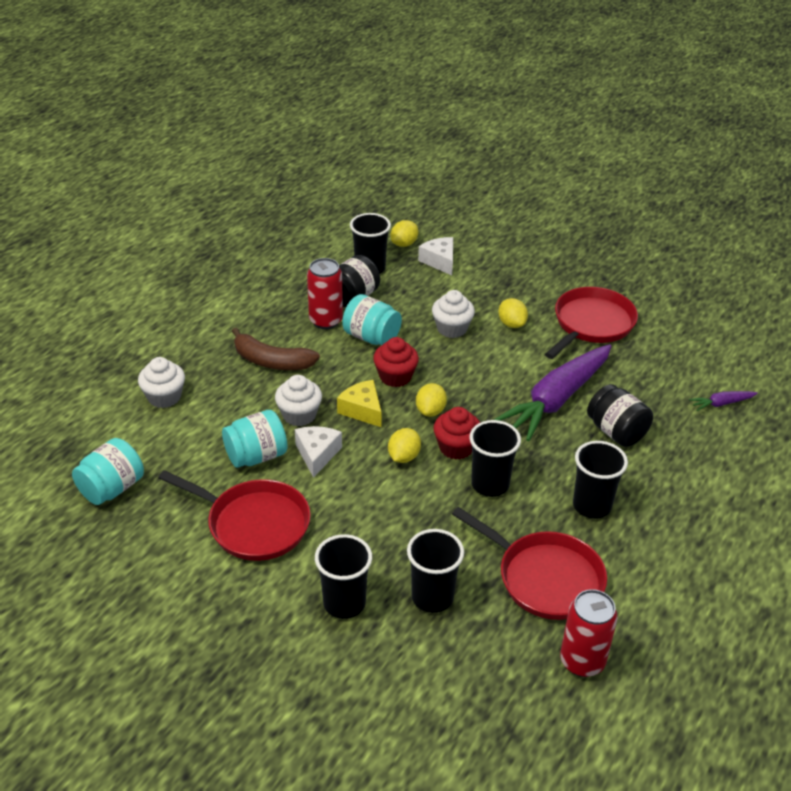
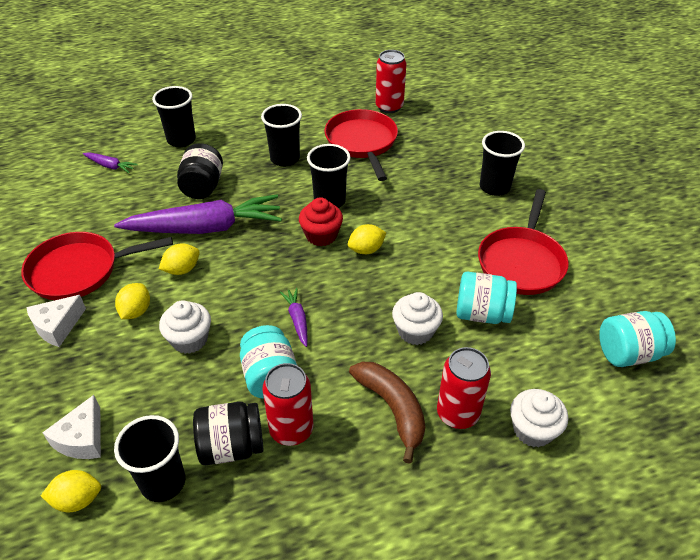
camera: 140 degrees left, 5 degrees up
(224, 380) = (457, 414): none -> red can
(253, 524) = (521, 262): red pan -> red pan turned 135 degrees counterclockwise
(317, 454) = (430, 287): white cheese -> white cheese (57, 326)
(362, 410) = (358, 304): yellow cheese -> none
(395, 376) = (297, 320): red cupcake -> purple carrot
(430, 411) = (305, 272): yellow lemon -> yellow lemon (182, 269)
(432, 597) = (437, 165): black cup -> black cup (181, 140)

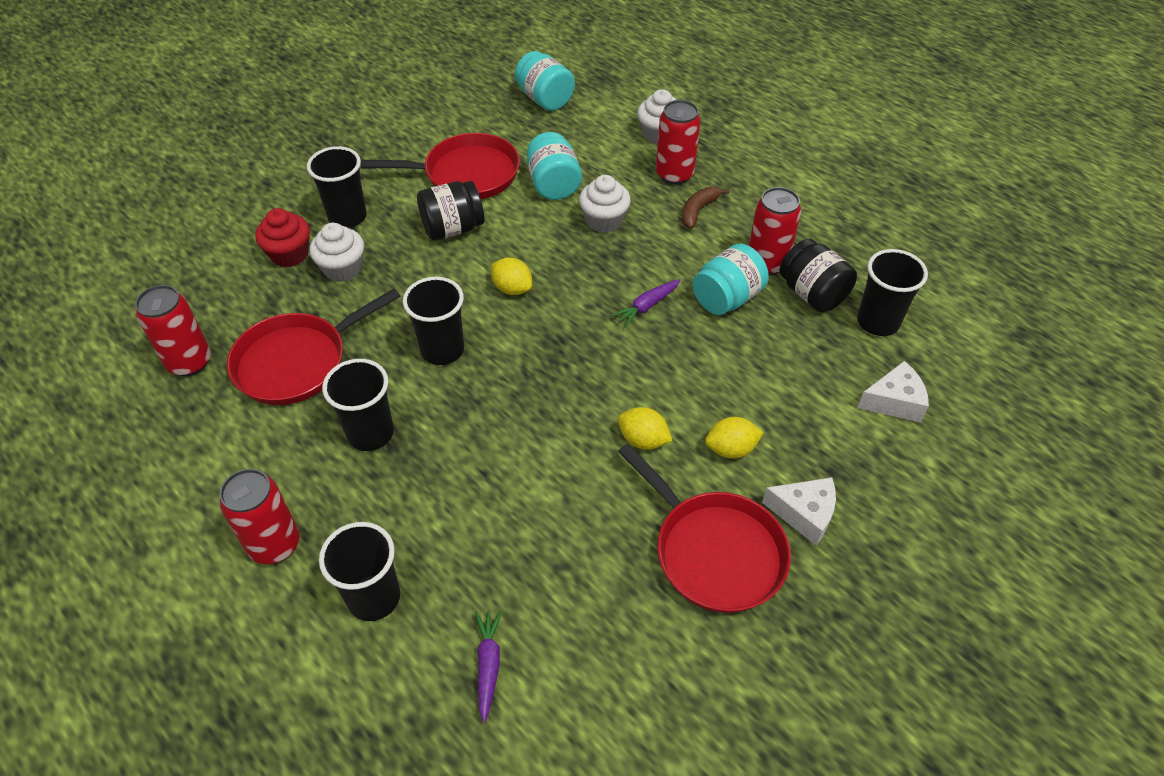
camera: 115 degrees left, 5 degrees up
(77, 500) = (941, 370): yellow lemon -> none
(189, 339) = (731, 380): white cupcake -> white cupcake (342, 268)
(202, 187) = (479, 502): black jar -> black jar (453, 228)
(205, 228) = (559, 455): purple carrot -> none
(240, 116) = (274, 544): none -> red can
(321, 235) = (510, 334): red cupcake -> red cupcake (289, 254)
(392, 409) = (698, 211): brown banana -> brown banana, size x0.63

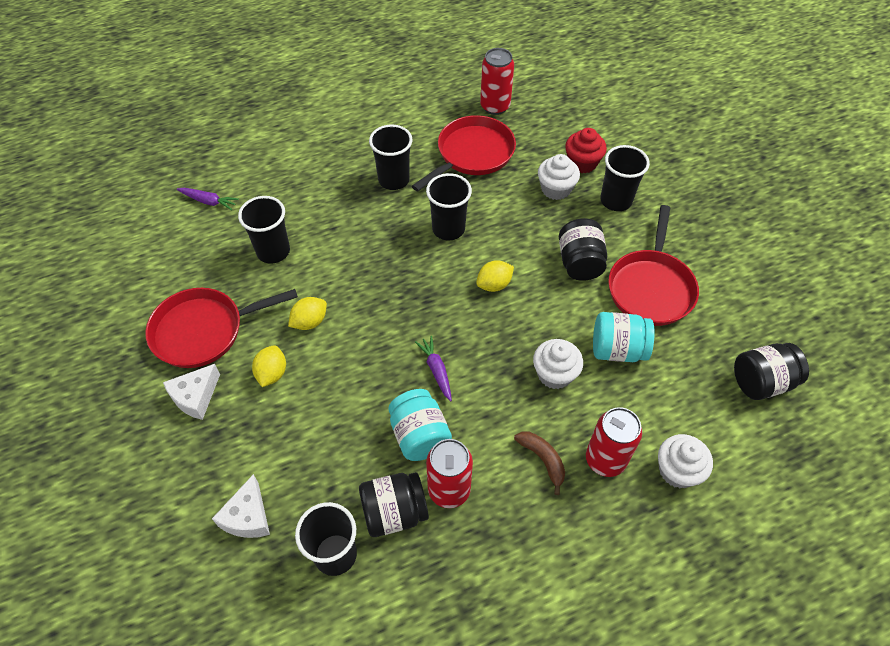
camera: 110 degrees right, 5 degrees up
(274, 544) = (337, 129): red can -> none
(297, 362) = (472, 154): red pan -> red pan turned 60 degrees clockwise
(374, 597) = (279, 163): black cup -> black cup (273, 251)
(545, 99) = (761, 382): turquoise jar -> black jar

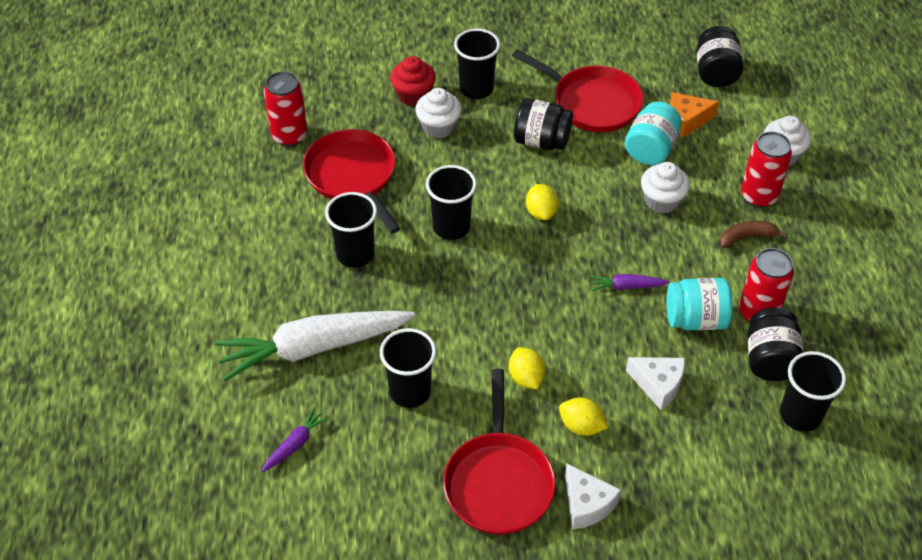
camera: 70 degrees left, 5 degrees down
(248, 516) = (744, 479): white cheese -> white cheese (658, 384)
(296, 184) = (314, 348): none -> white carrot
(675, 371) = (687, 120): none -> orange cheese

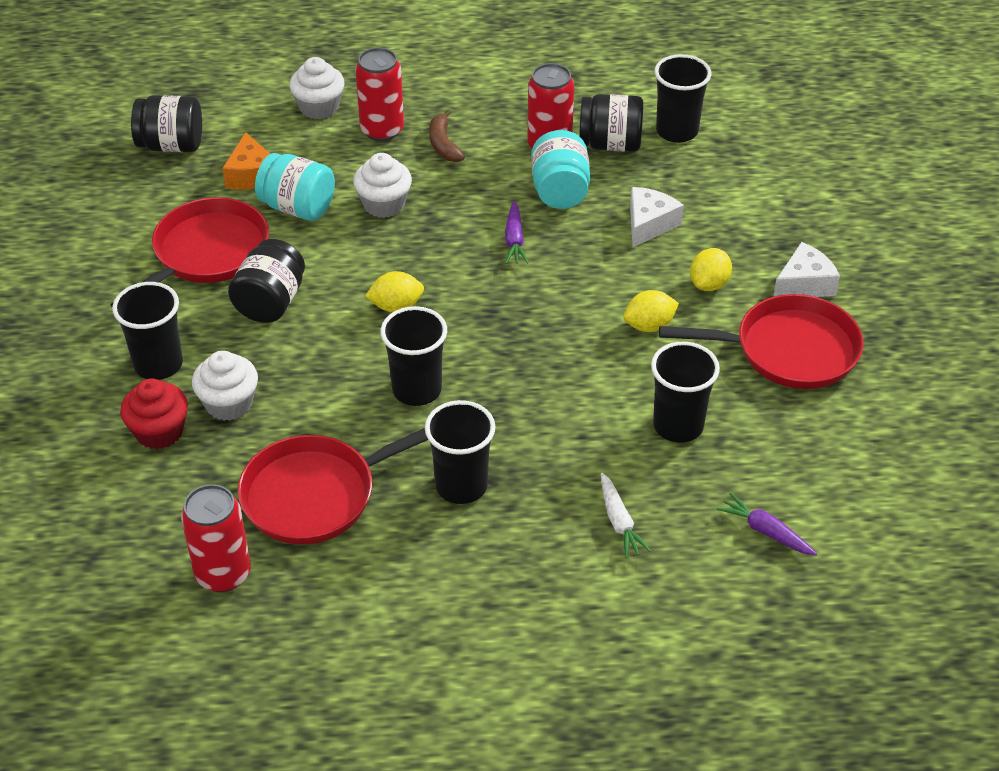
camera: 90 degrees left, 5 degrees down
(314, 348) = (619, 522): white carrot -> white carrot, size x0.42

